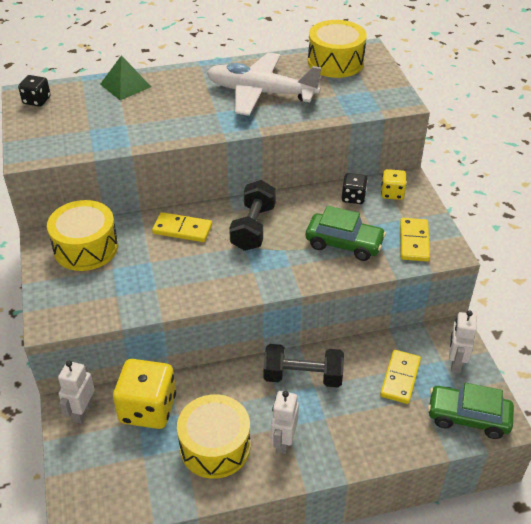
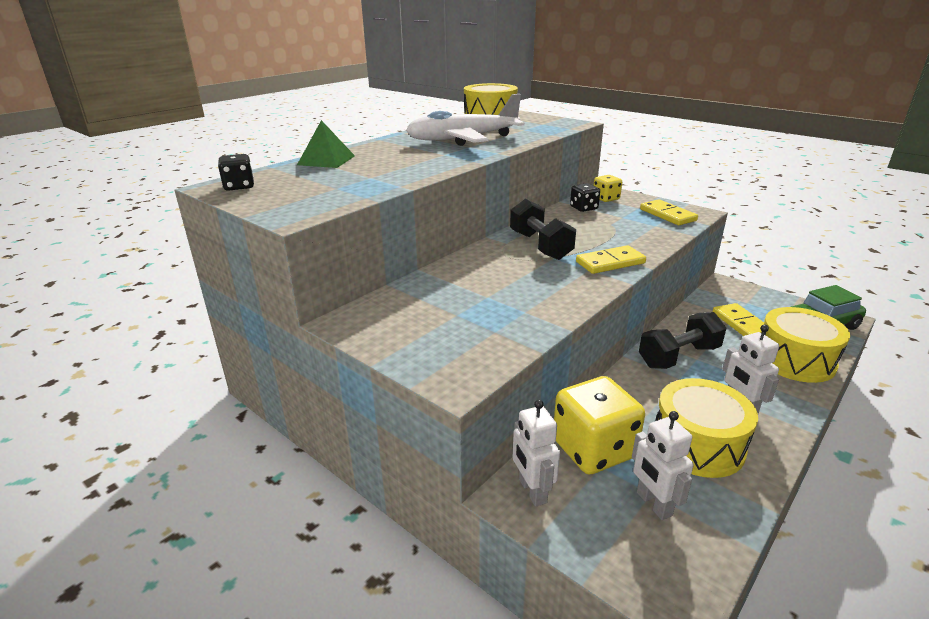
camera: 35 degrees left, 15 degrees down
(86, 248) = (403, 311): yellow drum -> yellow drum (795, 360)
(182, 229) = (481, 267): yellow domino -> yellow domino (610, 263)
(344, 243) = (625, 231): green car -> none
(455, 362) = (756, 299): white robot -> white robot (653, 504)

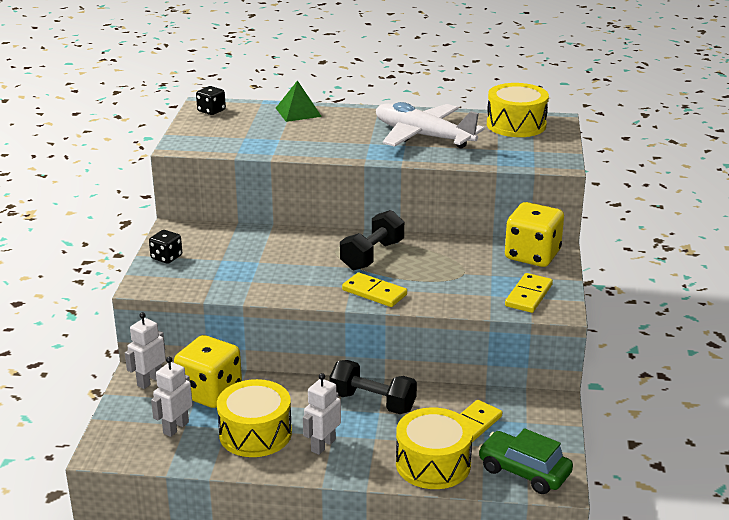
camera: 55 degrees right, 0 degrees up
(583, 208) = (489, 251): black dice -> black dice (166, 257)
(606, 198) = (532, 255): yellow dice -> yellow dice, size x1.93

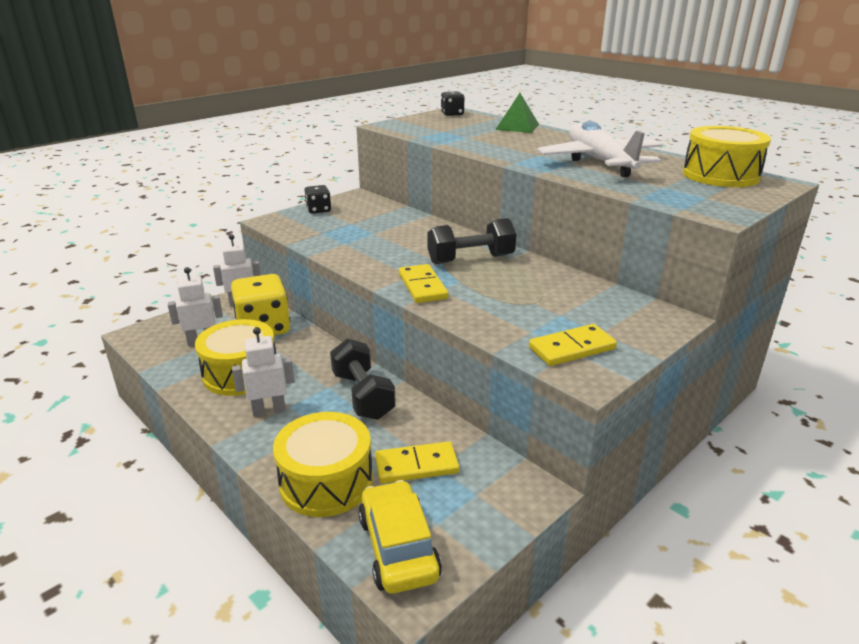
camera: 40 degrees right, 0 degrees up
(524, 471) = (398, 547): green car -> yellow car
(532, 255) = (634, 314): yellow dice -> none

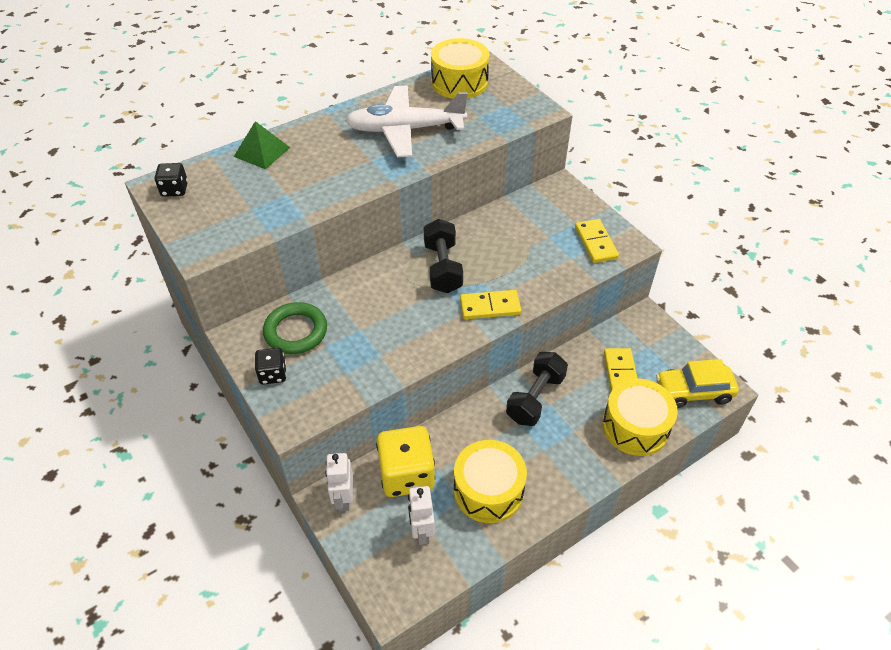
camera: 80 degrees left, 20 degrees up
(269, 410) = (548, 465): white robot -> none
(362, 395) = (535, 398): black dumbbell -> black dumbbell turned 45 degrees counterclockwise
(365, 212) = (296, 331): none -> green ring

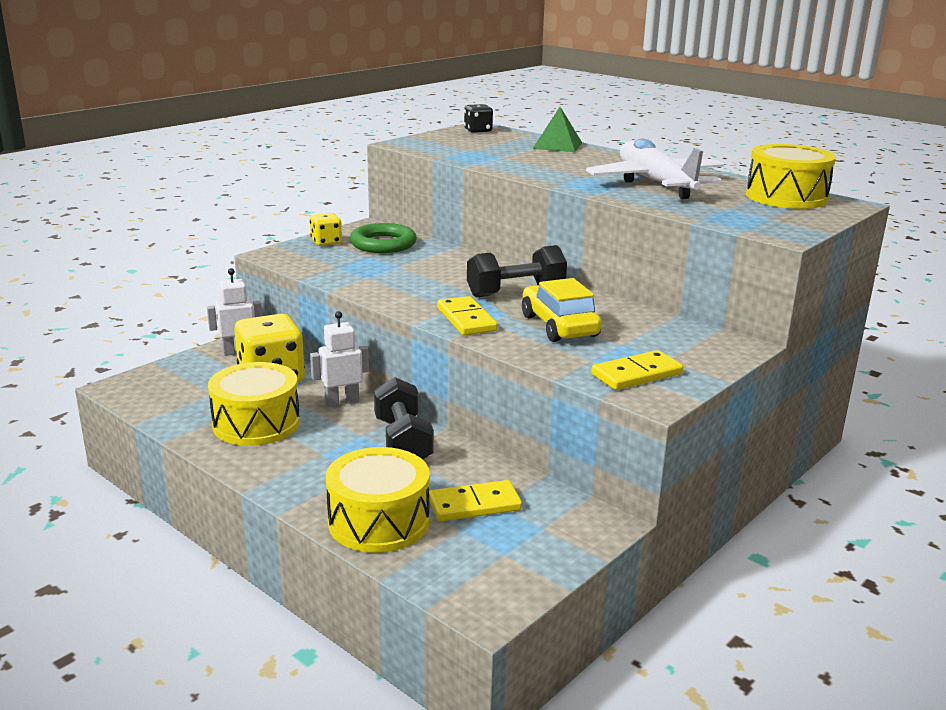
camera: 75 degrees right, 25 degrees down
(273, 374) = (326, 242): black dice -> yellow dice
(421, 531) = (201, 392): white robot -> white robot (342, 402)
(535, 398) = (402, 442): black dumbbell -> black dumbbell turned 60 degrees clockwise
(693, 391) = (467, 575): yellow car -> yellow car (559, 326)

